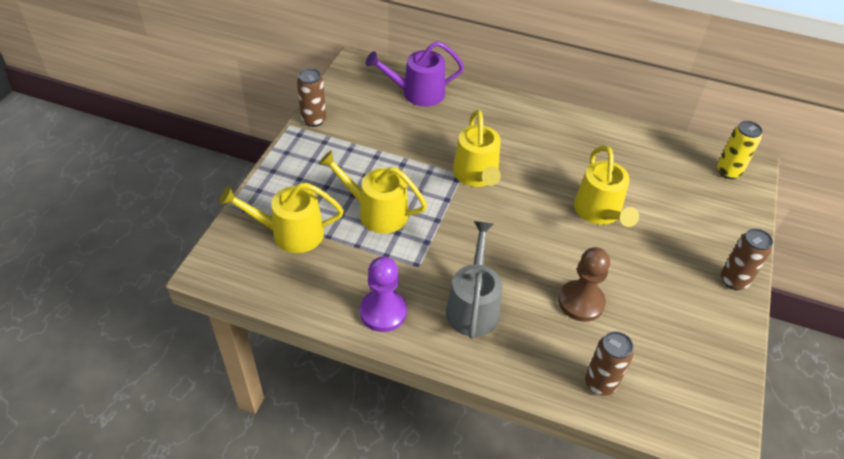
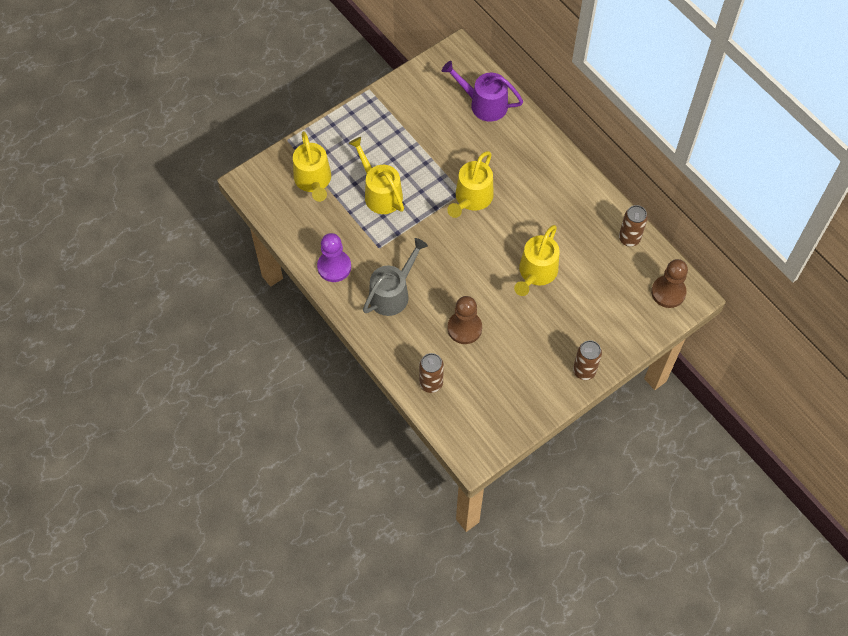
camera: 35 degrees right, 15 degrees up
(290, 233) = (313, 181): yellow watering can -> yellow watering can turned 135 degrees counterclockwise
(313, 120) = (388, 93): brown can -> brown can (629, 238)
(728, 172) = (668, 292): yellow can -> brown pawn

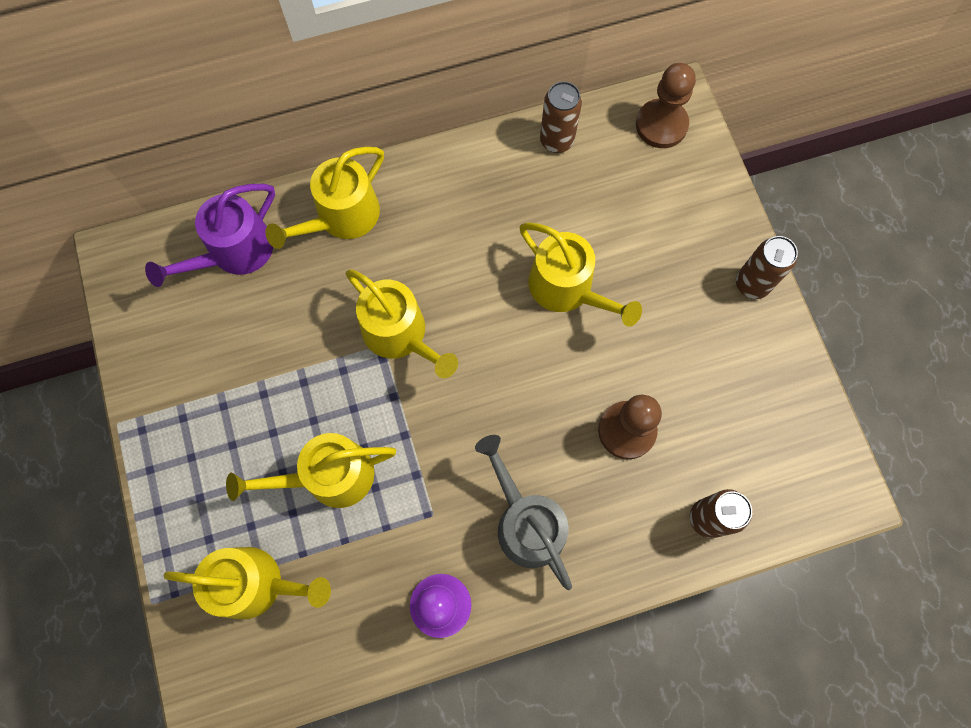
camera: 70 degrees left, 10 degrees up
(528, 146) = (342, 217): none -> yellow watering can

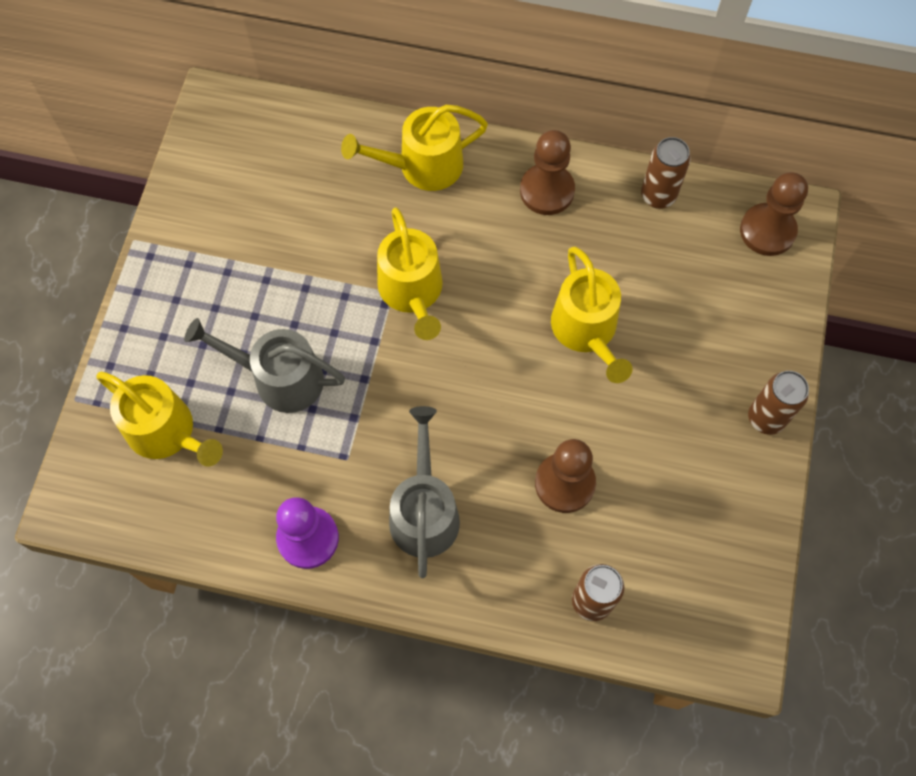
camera: 30 degrees right, 5 degrees down
(235, 252) = (313, 149): purple watering can -> none
(330, 476) = (280, 378): yellow watering can -> grey watering can
(462, 184) = (547, 191): none -> brown pawn

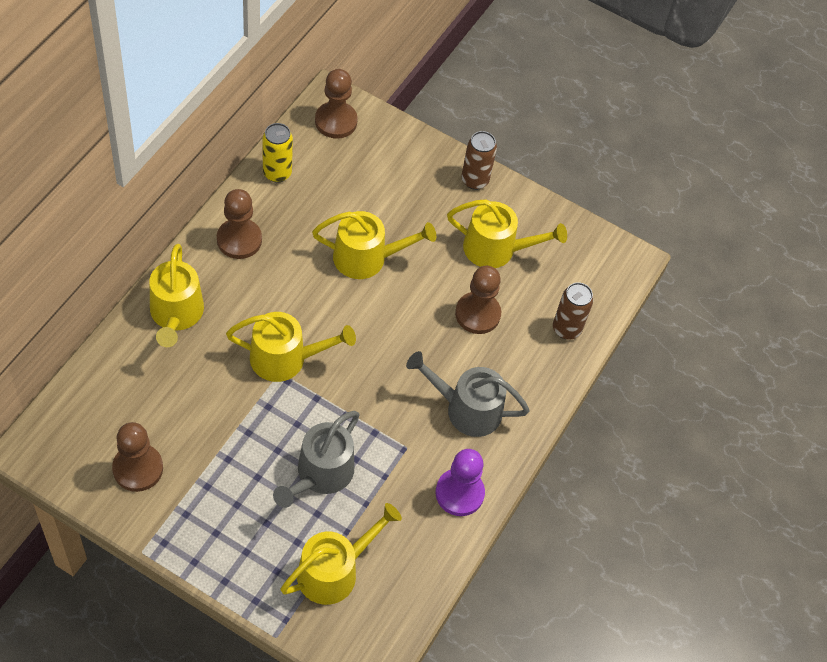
camera: 80 degrees left, 10 degrees down
(225, 201) = (138, 468): none -> brown pawn
(658, 196) = (277, 173): brown can -> yellow can
(672, 476) = (496, 249): none -> yellow watering can

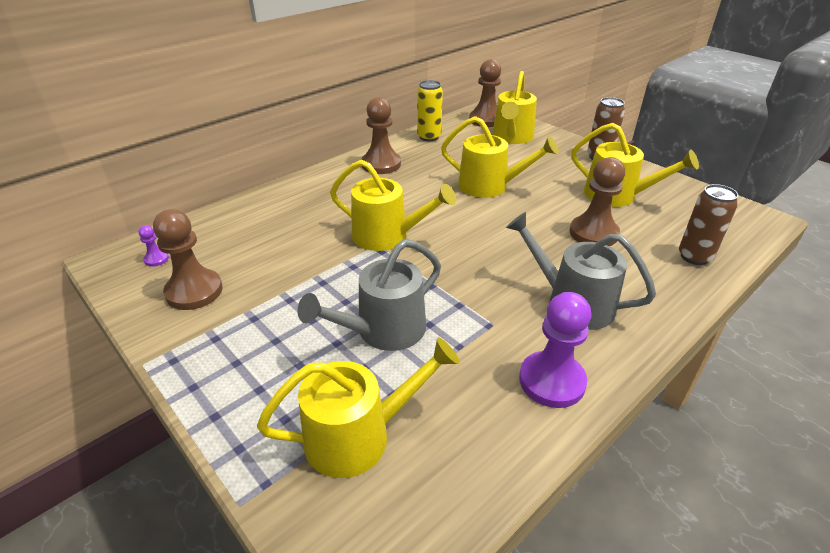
camera: 25 degrees right, 20 degrees down
(77, 437) = (156, 259): none -> purple pawn
(176, 314) = (303, 196): yellow watering can -> yellow watering can (512, 137)

